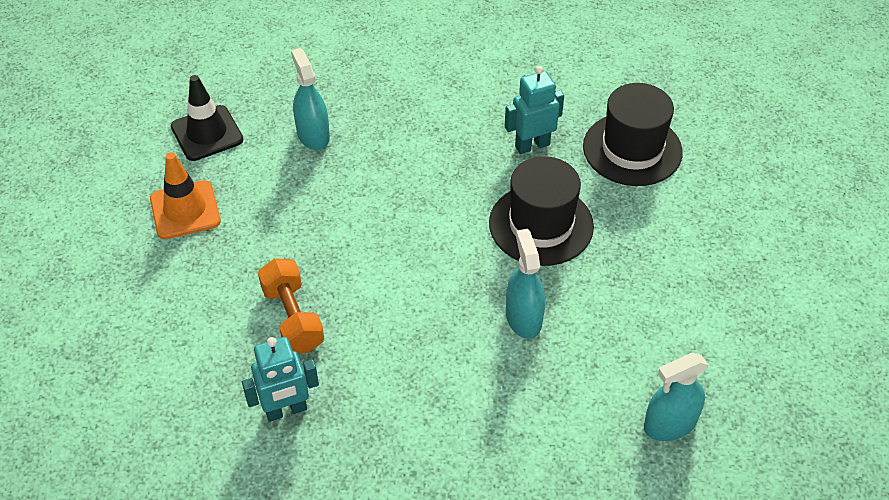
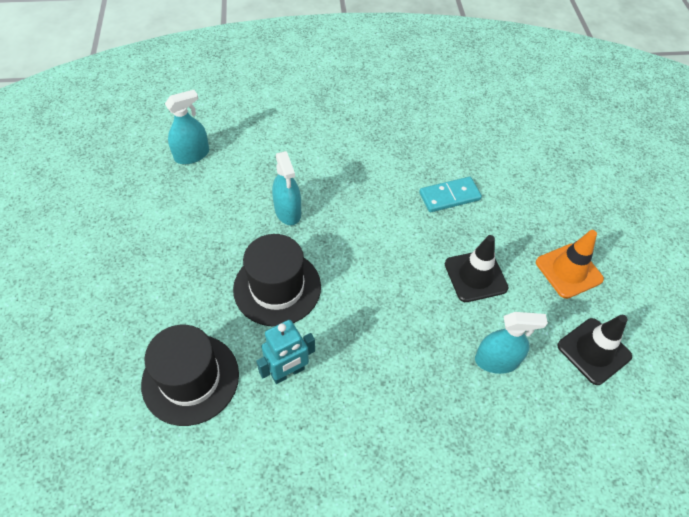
camera: 170 degrees right, 5 degrees up
(286, 410) = (432, 142): turquoise robot -> none
(293, 318) = (449, 196): orange dumbbell -> turquoise domino
(300, 215) = (475, 276): none -> black traffic cone
(313, 135) = (496, 360): turquoise spray bottle -> turquoise spray bottle turned 60 degrees counterclockwise

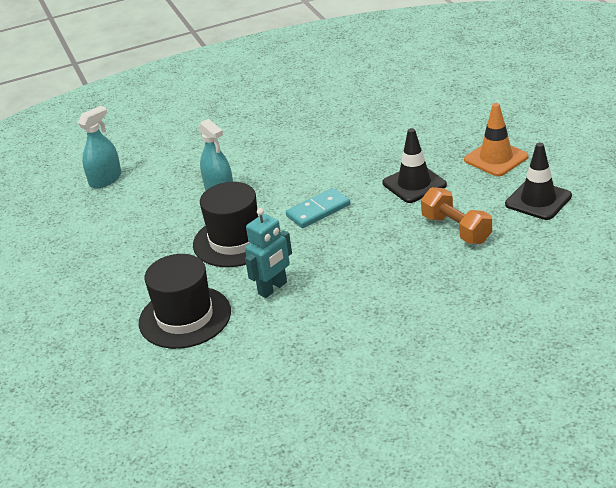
camera: 10 degrees left, 20 degrees down
(449, 196) = (367, 141): turquoise domino -> turquoise domino (318, 211)
(496, 360) = (456, 229): turquoise spray bottle -> orange dumbbell

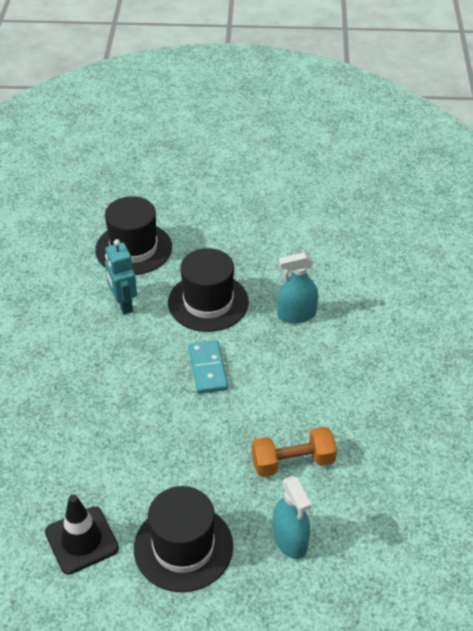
camera: 110 degrees right, 10 degrees up
(105, 180) = (376, 249): turquoise spray bottle -> turquoise spray bottle (290, 540)
(414, 184) = (193, 455): black traffic cone -> none
(456, 229) = (94, 452): orange dumbbell -> orange dumbbell (293, 462)
(496, 158) = (183, 547): orange traffic cone -> black hat

